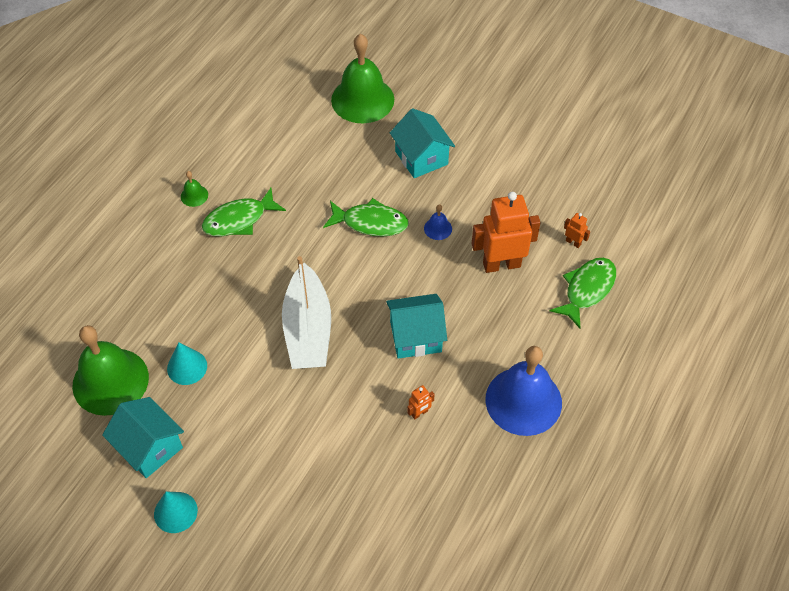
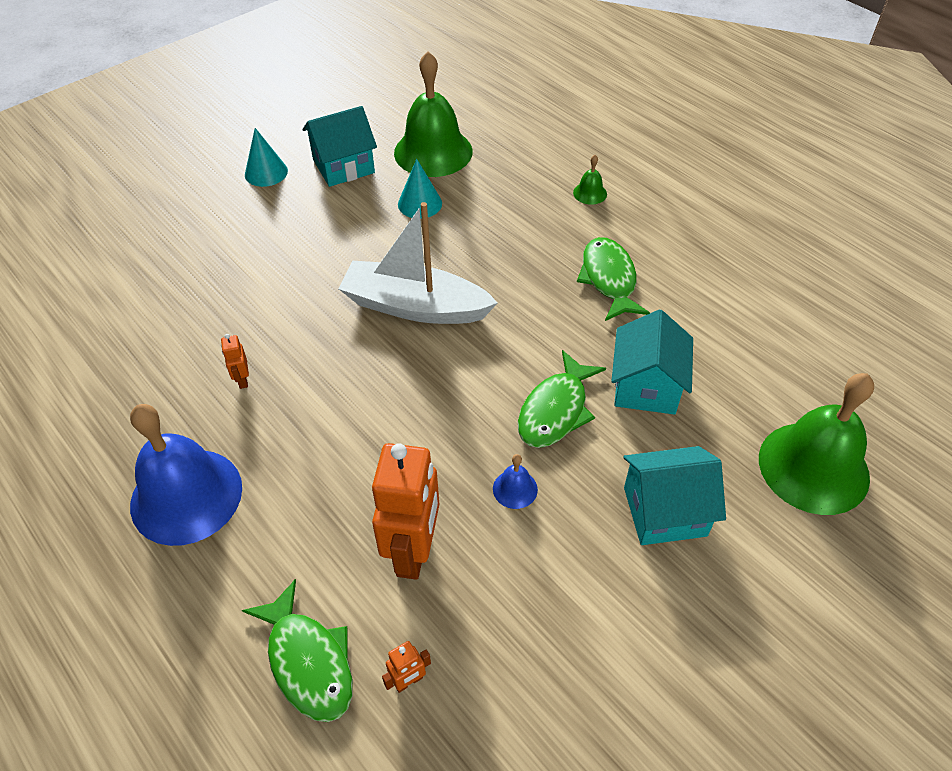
camera: 110 degrees right, 5 degrees down
(194, 195) = (662, 247): green bell -> green bell (590, 193)
(415, 336) = (348, 407): turquoise house -> turquoise house (646, 386)

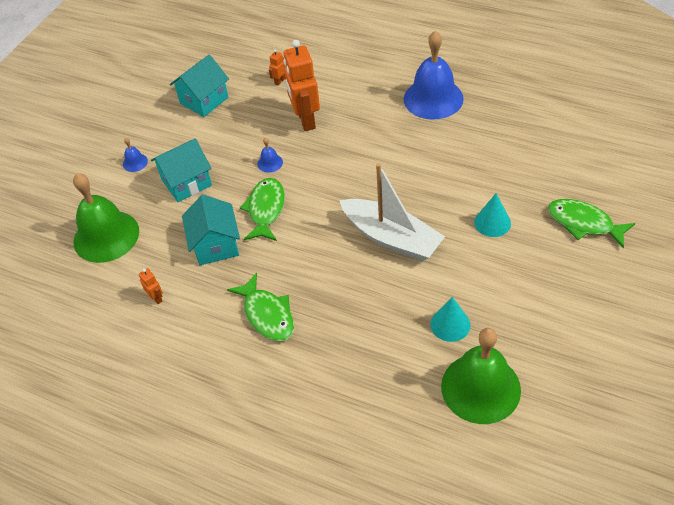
camera: 160 degrees right, 0 degrees up
(242, 380) = (458, 155): orange robot -> orange robot (156, 298)
(266, 172) = (598, 302): turquoise cone -> turquoise cone (492, 222)
(308, 661) = (325, 71): green fish -> green fish (583, 223)
(343, 166) = (543, 336): turquoise house -> turquoise house (204, 100)
(415, 306) = (391, 238): white boat -> white boat turned 45 degrees clockwise
(590, 193) = (316, 397): green bell -> none
(752, 599) = (135, 162): none -> blue bell

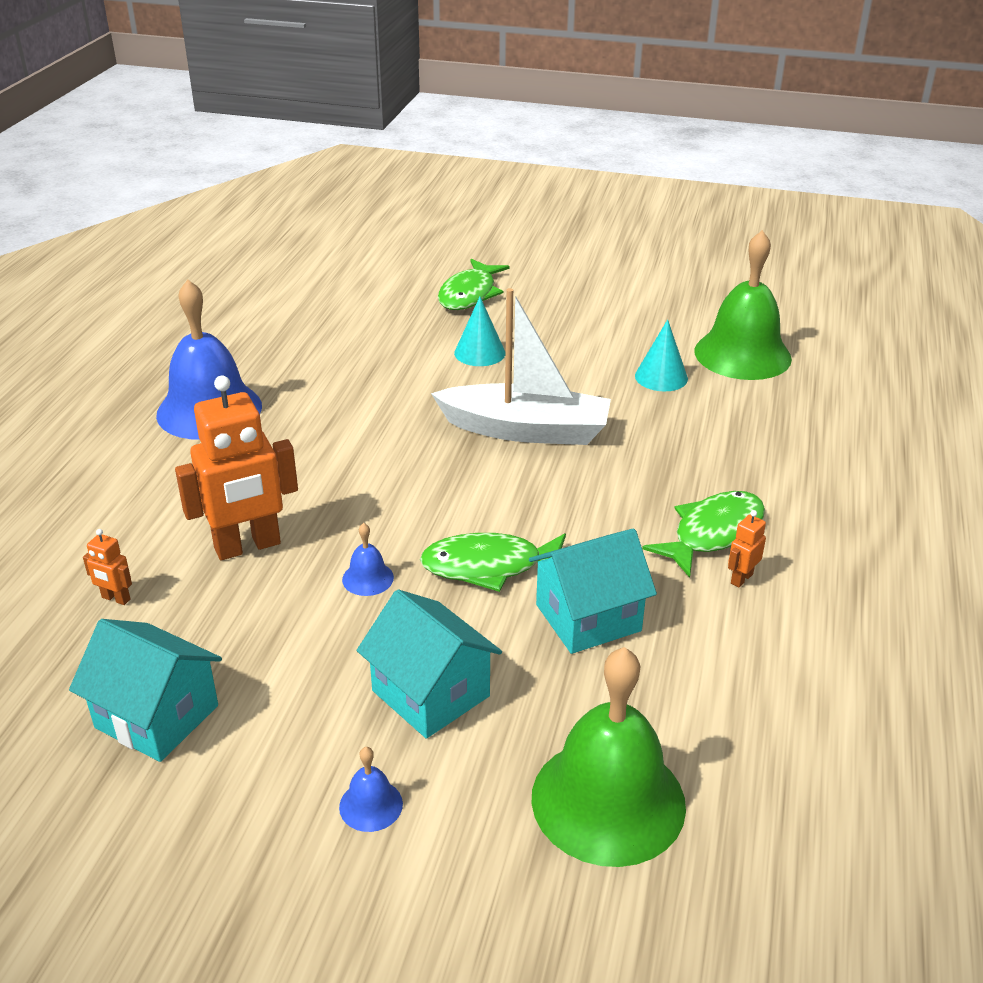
camera: 105 degrees left, 15 degrees down
(156, 298) = (735, 676): orange robot -> orange robot (741, 578)
(391, 238) = (526, 430): white boat -> white boat turned 75 degrees clockwise

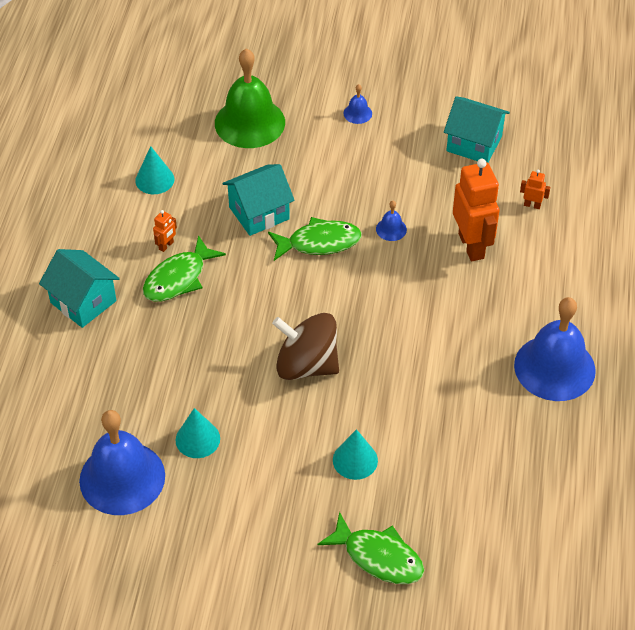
camera: 175 degrees right, 15 degrees up
(248, 546) = (471, 246): orange robot -> orange robot turned 105 degrees clockwise
(431, 693) = (340, 164): turquoise house -> turquoise house (83, 302)
(469, 294) = (378, 557): green fish -> green fish turned 105 degrees clockwise
(526, 430) = (306, 365): white boat -> brown spinning top
(742, 354) = (122, 478): green bell -> blue bell
(787, 690) = (154, 180): none -> turquoise cone

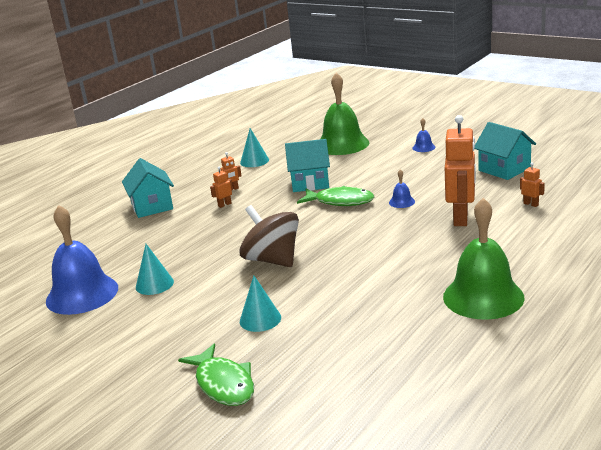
camera: 30 degrees right, 25 degrees down
(178, 278) = (224, 205): green fish -> orange robot
(554, 367) = (483, 297): blue bell -> green bell

